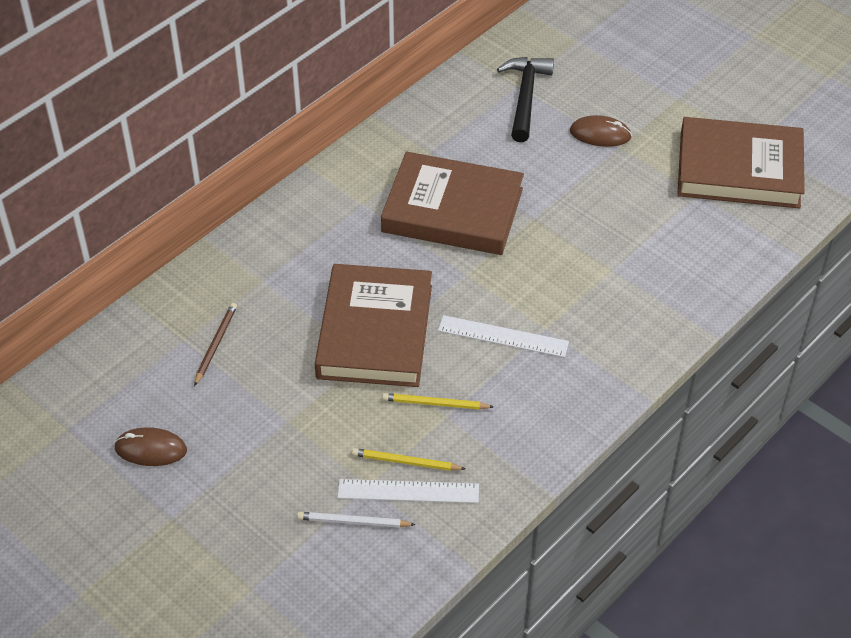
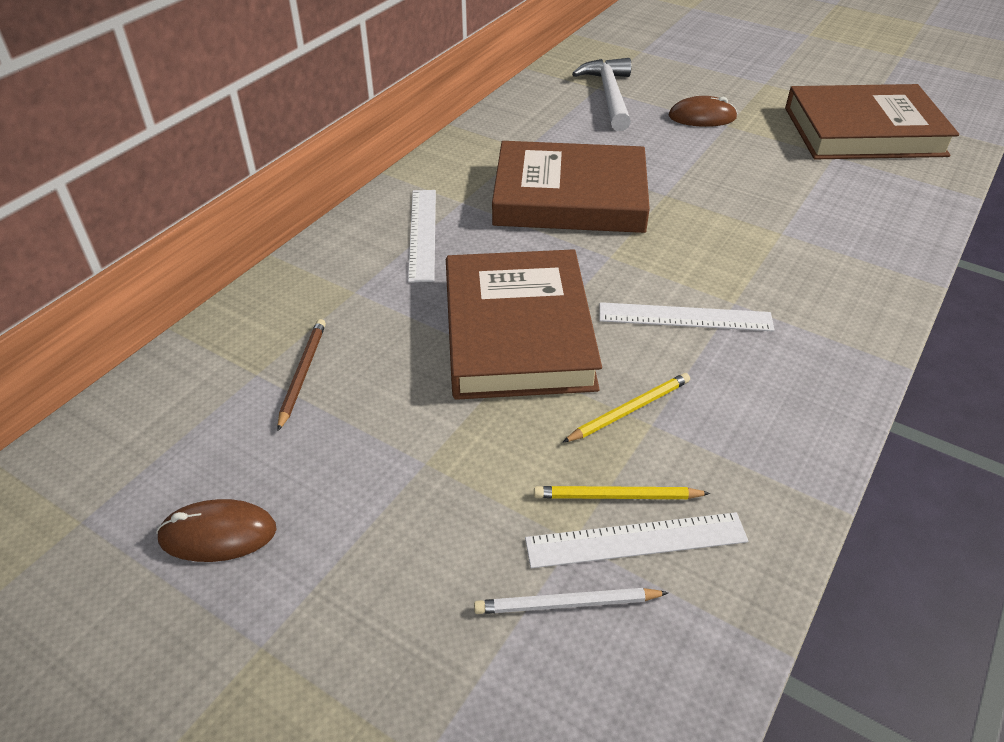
camera: 10 degrees left, 5 degrees down
(324, 233) = (423, 234): none -> white ruler
(435, 404) = (629, 410): yellow pencil -> yellow pencil turned 150 degrees clockwise
(525, 97) = (609, 95): black hammer -> white hammer

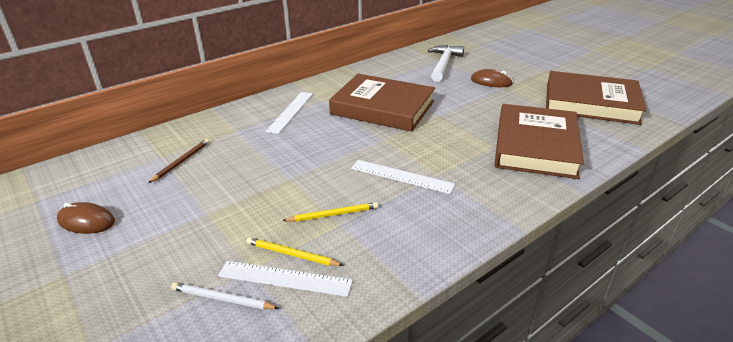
camera: 20 degrees right, 10 degrees down
(518, 332) = (303, 165): brown book -> brown book (536, 146)

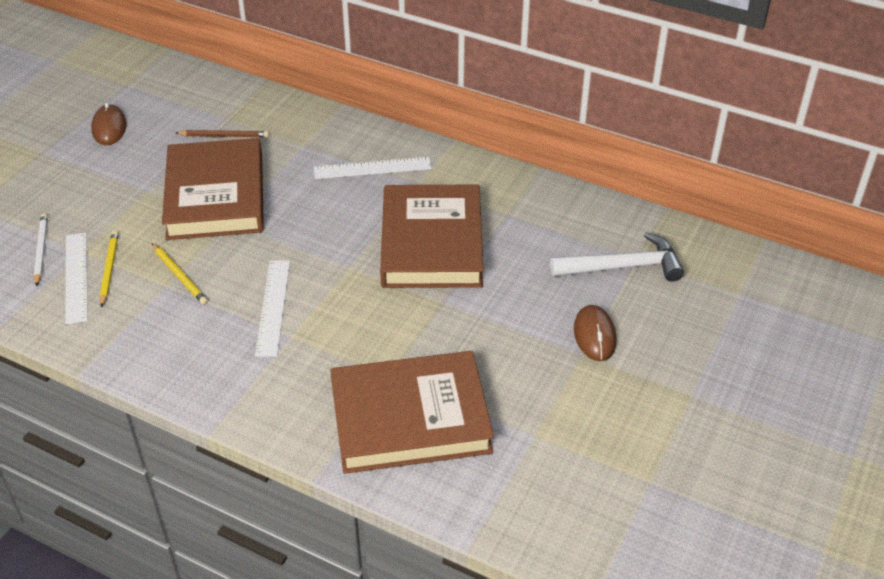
camera: 65 degrees right, 10 degrees up
(591, 103) = (593, 470): brown book -> brown book (215, 196)

